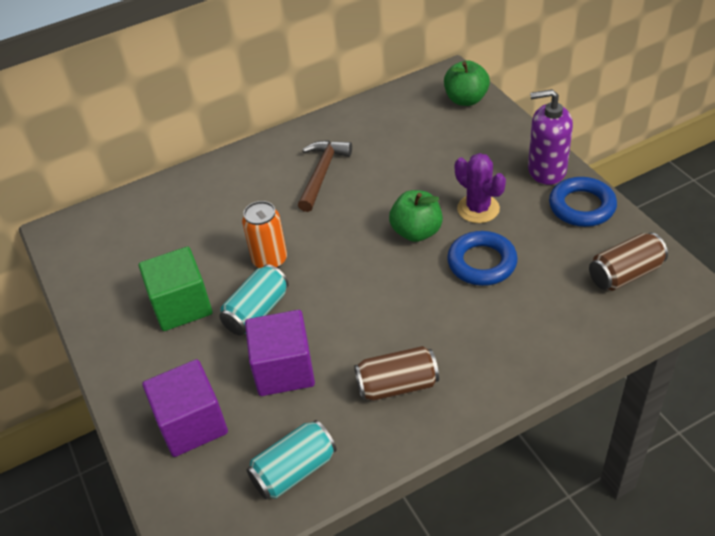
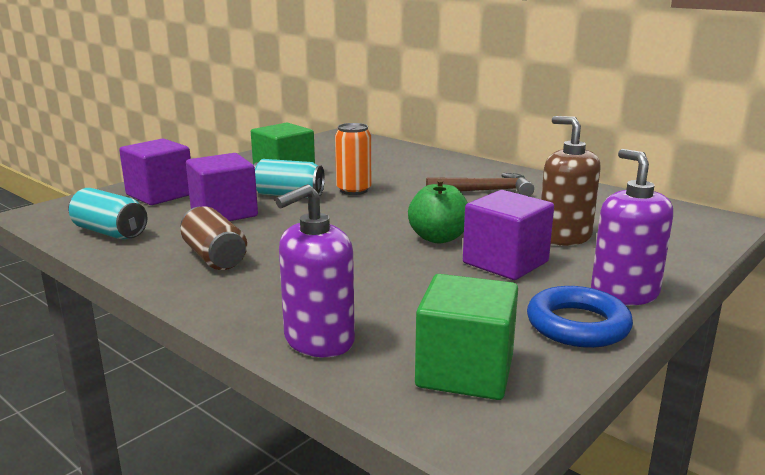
camera: 65 degrees right, 25 degrees down
(445, 163) = (564, 237): none -> brown soap dispenser
(466, 99) = (694, 233): green apple -> none
(478, 209) = (505, 262): purple cactus -> purple cube
(482, 263) = (415, 275): blue ring -> none
(569, 337) = (318, 340): none -> purple soap dispenser
(625, 274) = (465, 371): brown can -> green cube

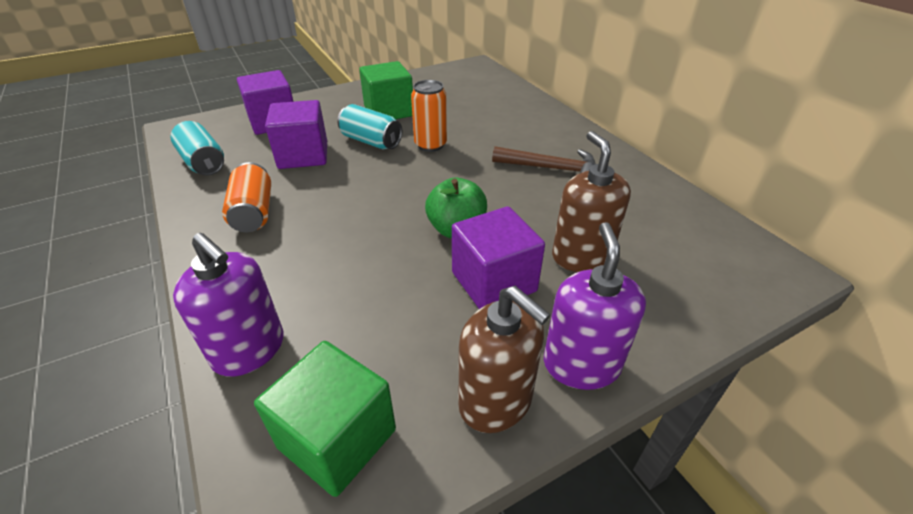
camera: 20 degrees right, 20 degrees up
(214, 257) = (253, 212): brown can -> orange can
(318, 340) = (249, 350): purple soap dispenser -> purple soap dispenser turned 120 degrees counterclockwise
(577, 325) = (496, 401): blue ring -> brown soap dispenser

